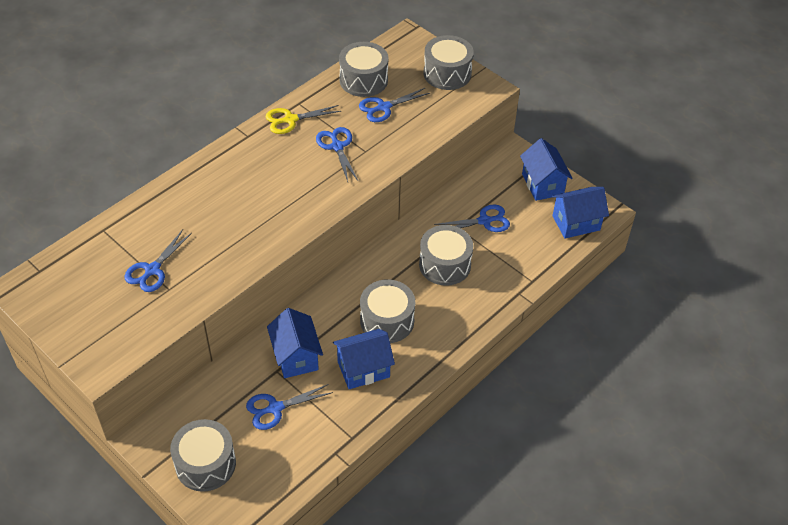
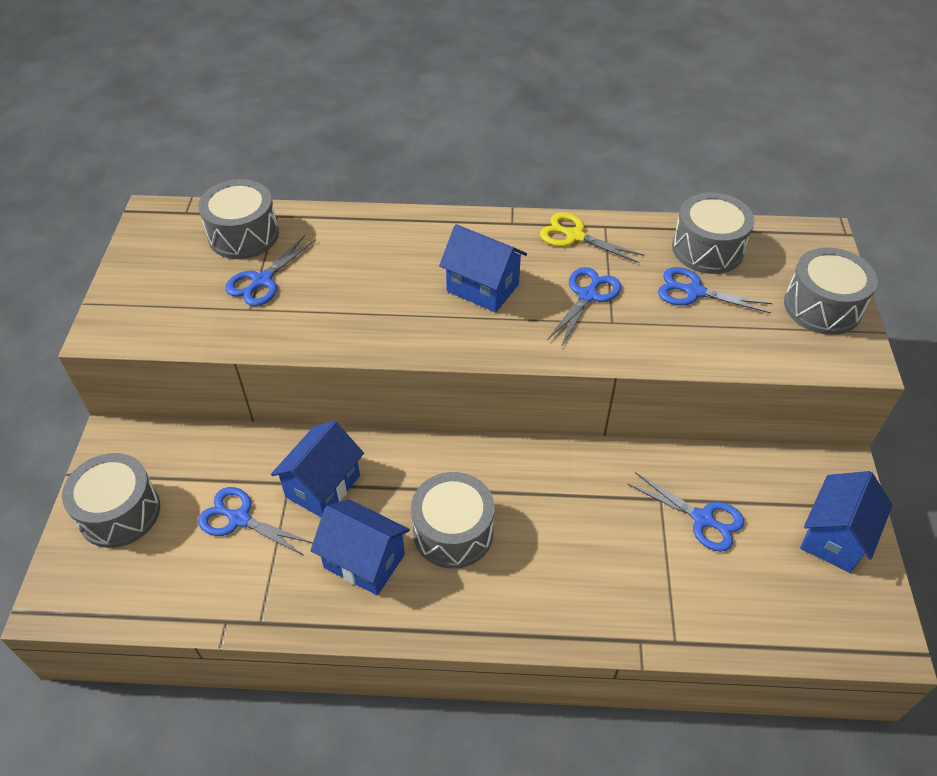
camera: 50 degrees right, 0 degrees up
(152, 270) = (262, 281): blue scissors -> blue scissors turned 45 degrees counterclockwise
(445, 265) = (592, 528): grey drum -> grey drum (243, 235)
(576, 223) = (825, 622): blue house -> blue house (482, 288)

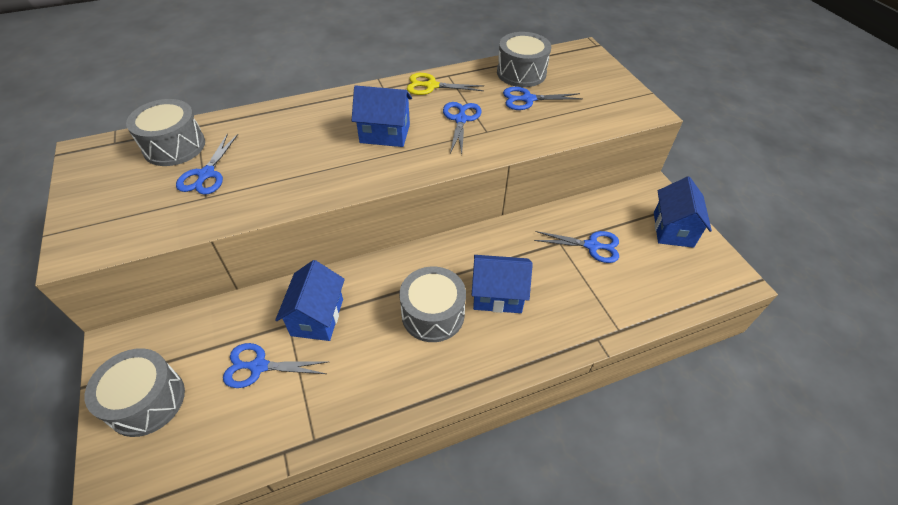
camera: 25 degrees left, 0 degrees up
(364, 561) = (376, 360): blue house -> blue house (497, 295)
(822, 307) = (609, 88): grey drum -> none

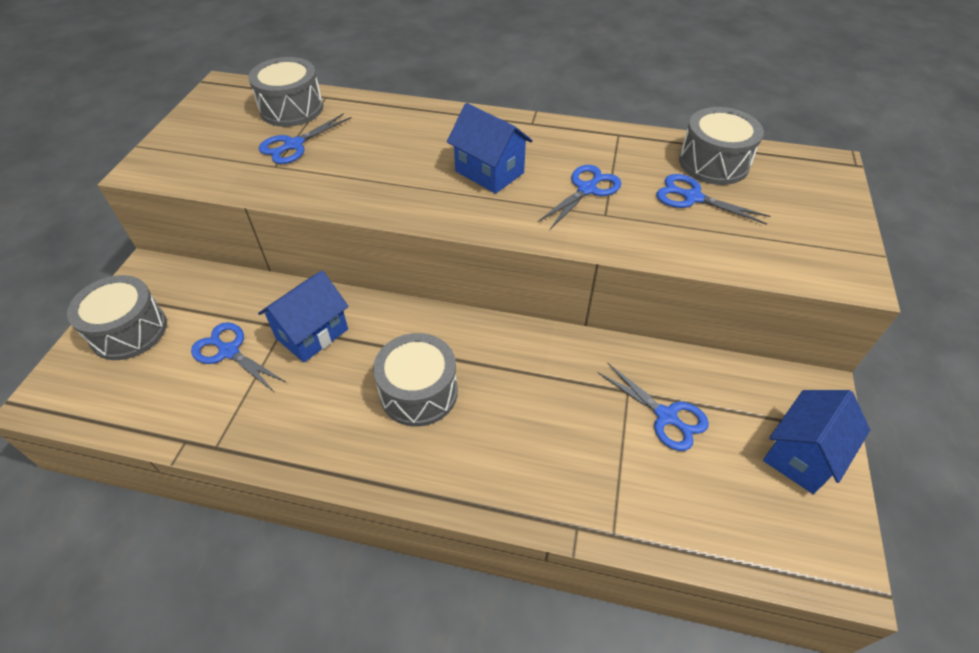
camera: 35 degrees right, 0 degrees up
(431, 86) = (587, 139): yellow scissors -> none
(497, 295) = (503, 411): blue house -> none

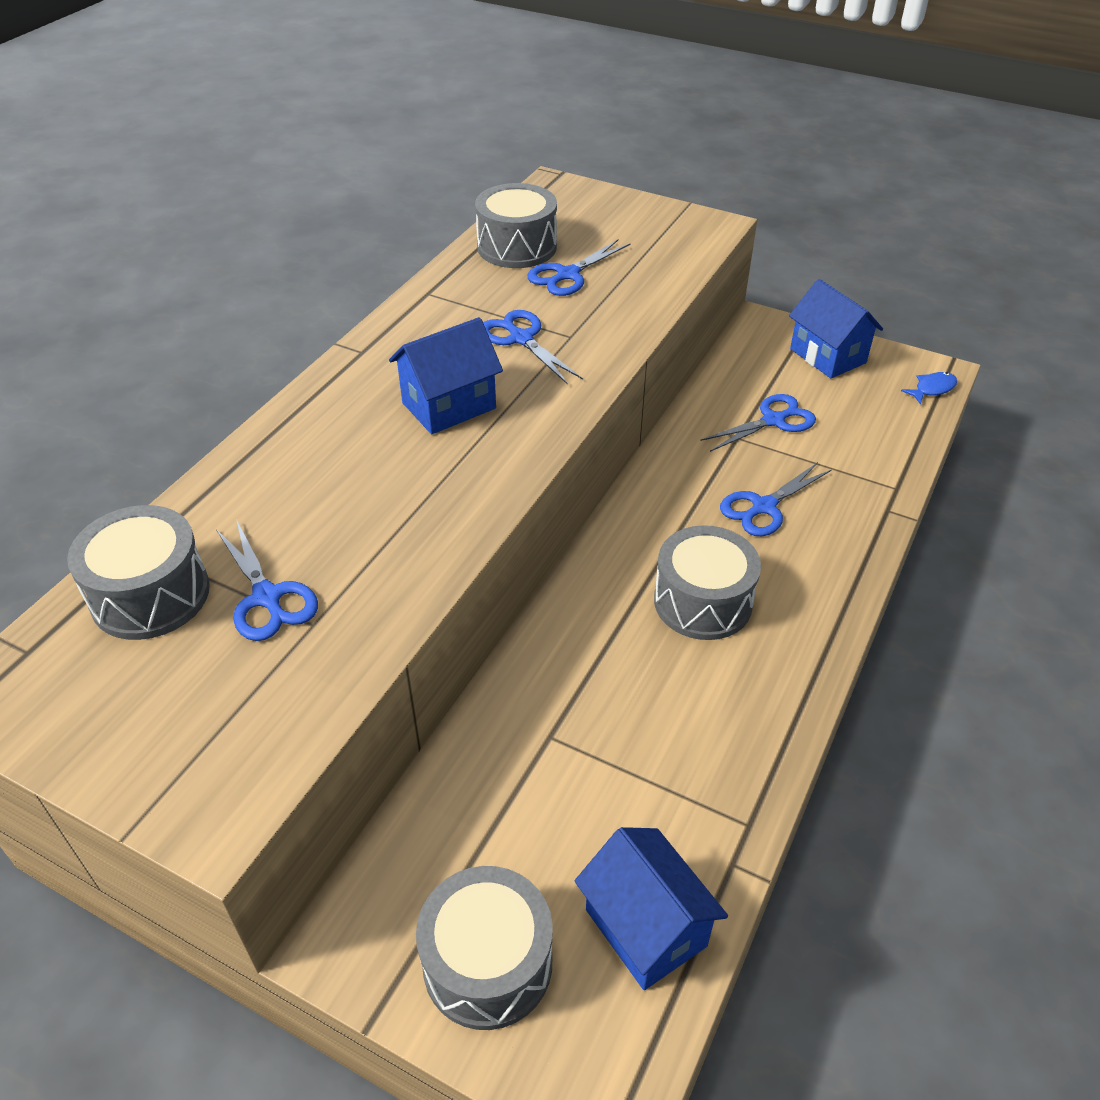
camera: 75 degrees left, 5 degrees down
(229, 352) = (579, 808): blue scissors -> blue scissors (764, 507)
(312, 334) = (574, 702): blue house -> blue house (645, 928)
(806, 568) = (932, 389): none -> blue fish

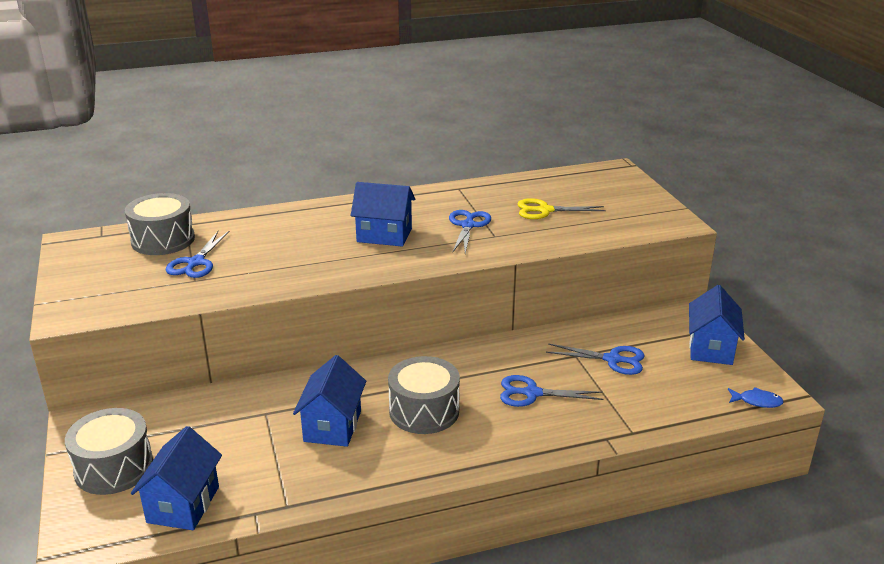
camera: 45 degrees right, 15 degrees down
(517, 247) = (541, 188): grey drum -> none
(568, 275) = (545, 210): blue scissors -> yellow scissors
(645, 692) = (332, 426): none -> blue house

